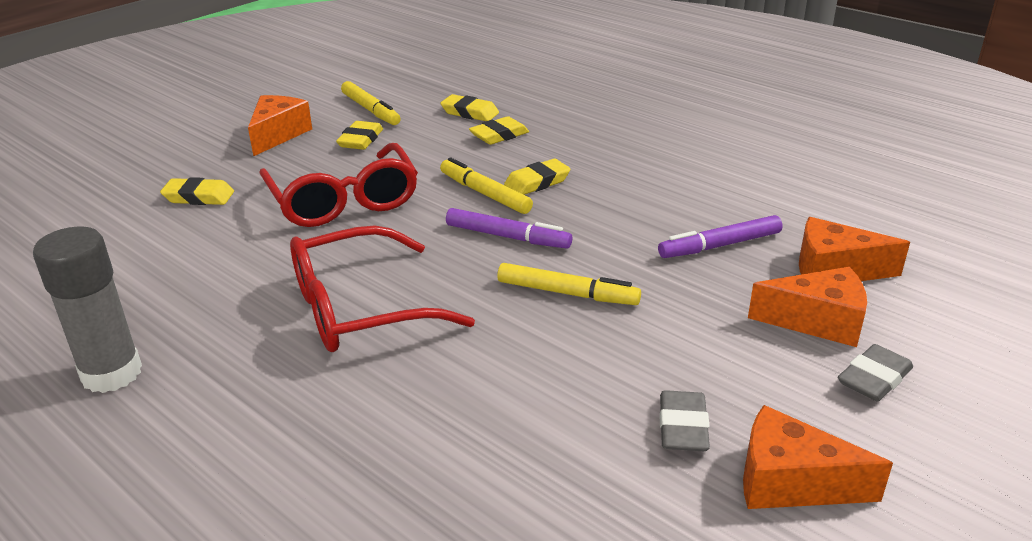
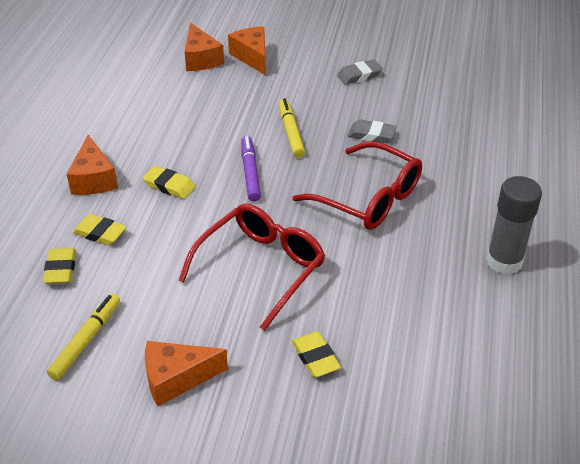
camera: 120 degrees left, 10 degrees up
(360, 140) = (155, 313): yellow eraser -> none
(485, 193) = (202, 203): yellow marker -> none
(719, 245) = (201, 96): purple marker -> none
(790, 482) = (366, 47): orange cheese -> orange cheese (93, 179)
(874, 379) = (284, 39): grey eraser -> grey eraser (371, 135)

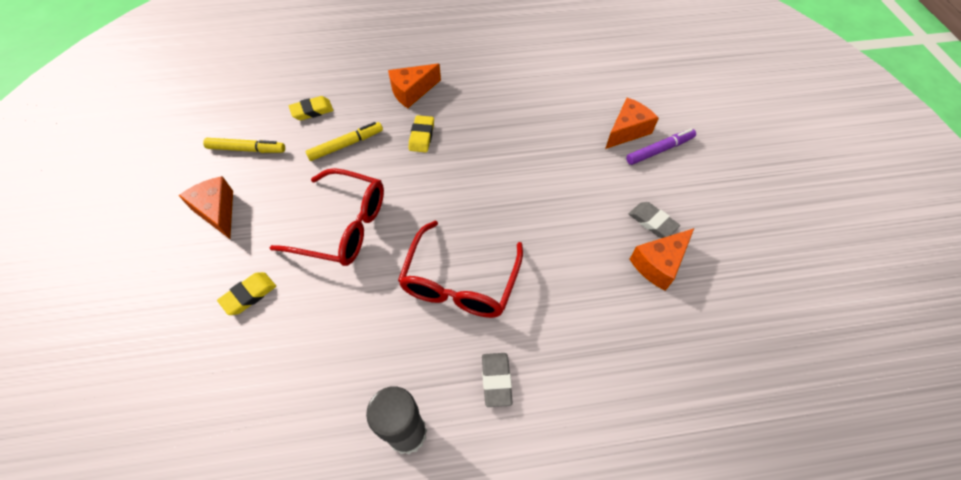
camera: 70 degrees right, 15 degrees up
(100, 233) = (354, 117): yellow eraser -> none
(201, 59) = (600, 98): orange cheese -> orange cheese (658, 264)
(250, 173) = (459, 182): purple marker -> purple marker (659, 150)
(291, 132) = (529, 193): yellow marker -> yellow marker (346, 145)
(371, 135) = (558, 259): grey eraser -> grey eraser (496, 380)

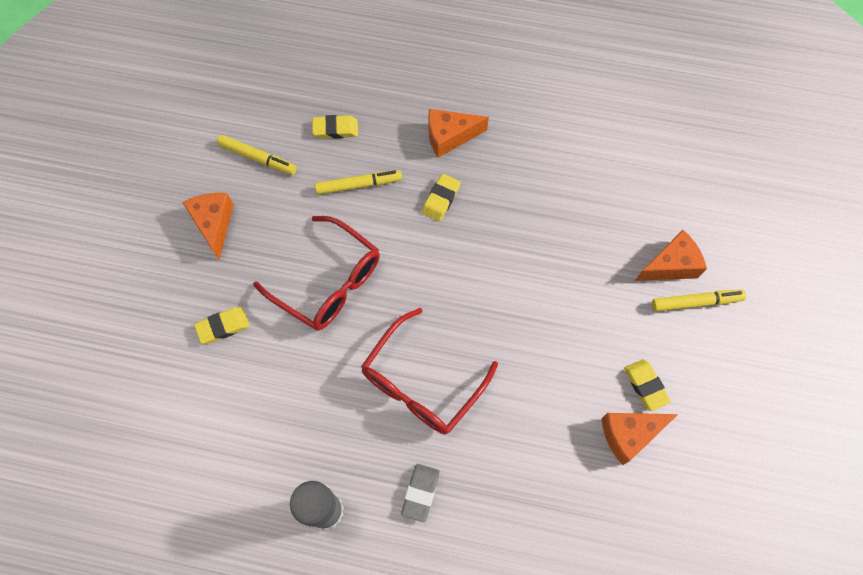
camera: 20 degrees right, 10 degrees up
(652, 222) = (645, 386): grey eraser -> yellow eraser
(659, 150) = (696, 302): purple marker -> yellow marker

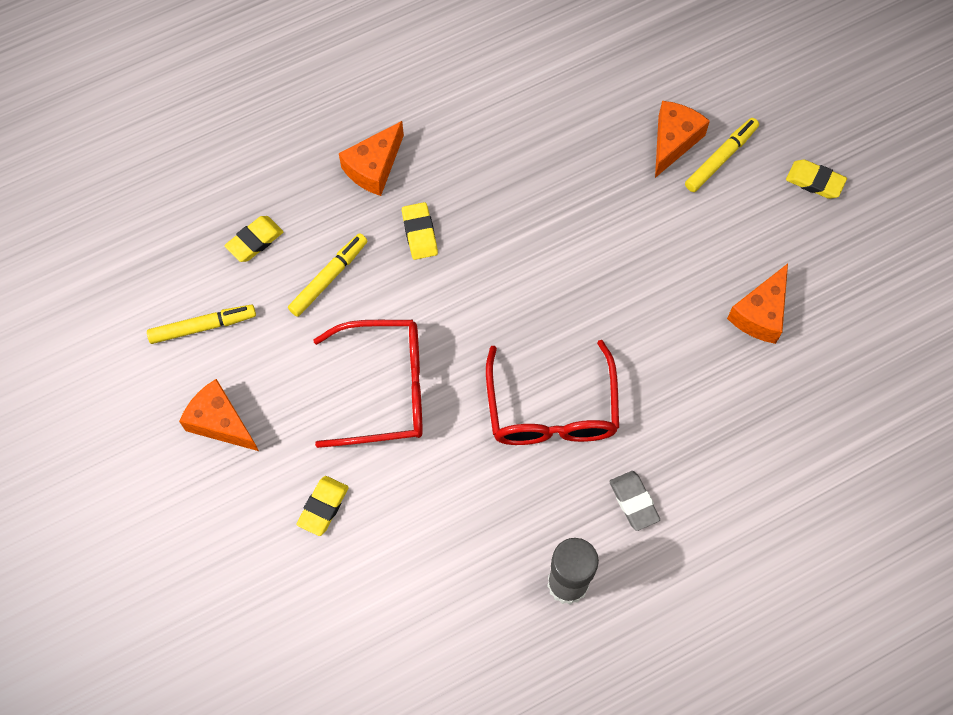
camera: 40 degrees left, 0 degrees up
(645, 386) = (739, 262): yellow eraser -> yellow eraser (815, 181)

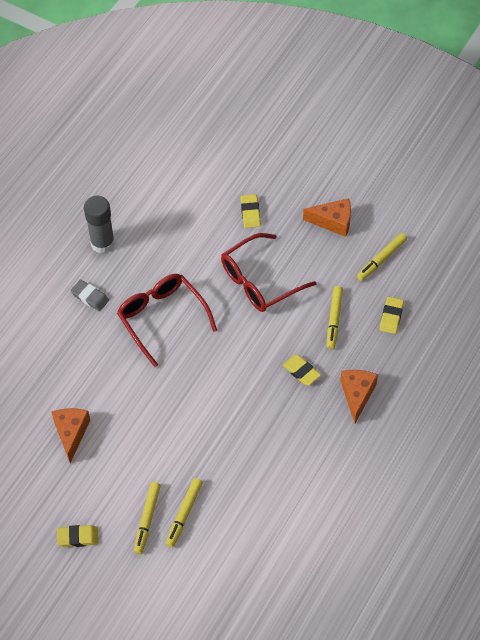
camera: 150 degrees right, 10 degrees down
(673, 141) = (184, 514): orange cheese -> yellow marker

